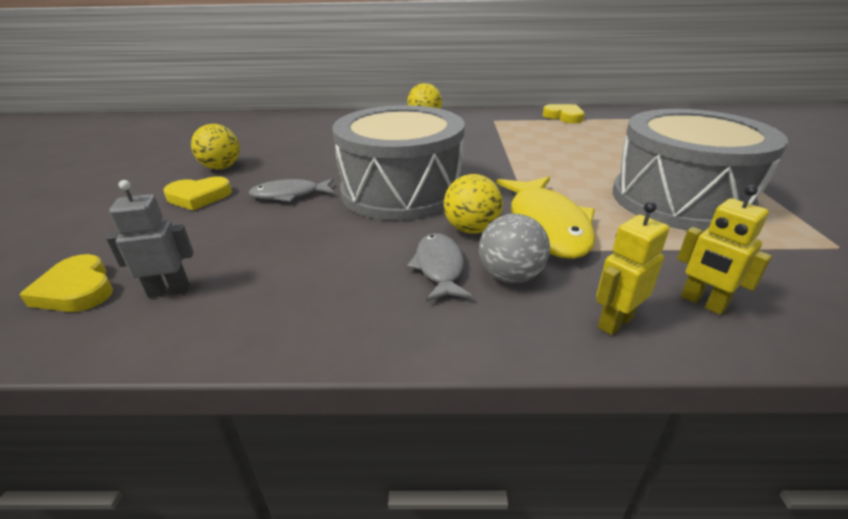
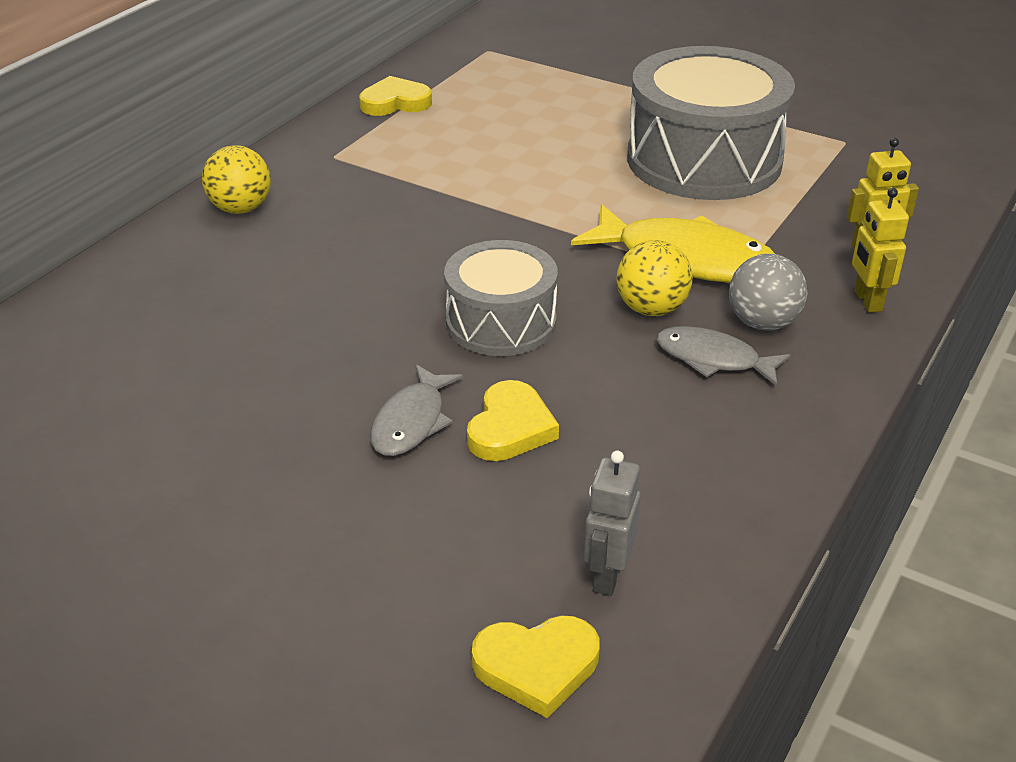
camera: 60 degrees left, 5 degrees up
(199, 197) = (319, 517): yellow heart -> yellow heart (510, 428)
(221, 167) = (207, 474): yellow ball -> none
(401, 191) = (501, 322): grey drum -> grey drum, size x0.59

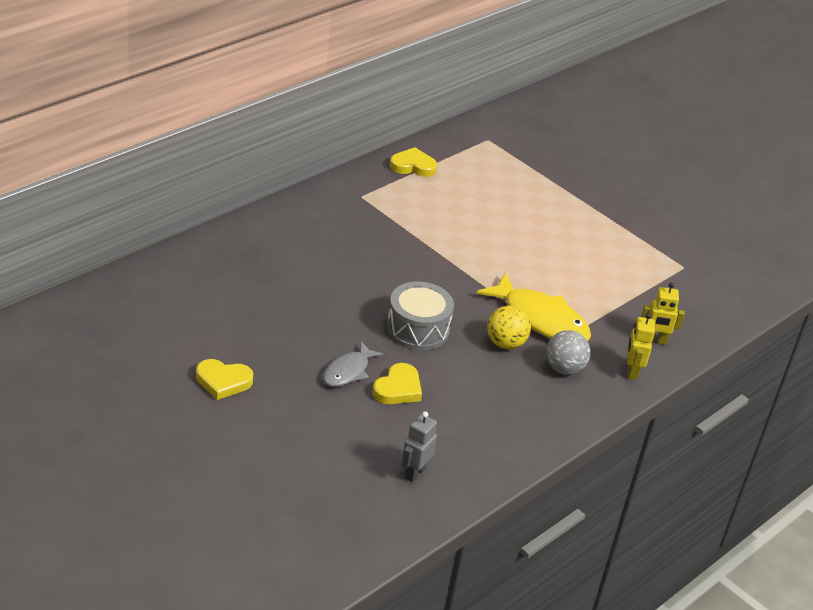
camera: 10 degrees right, 0 degrees up
(241, 208) = (296, 219): yellow ball -> none
(537, 666) = (363, 502): yellow heart -> yellow heart (223, 381)
(704, 160) = (586, 257): grey drum -> none
(713, 359) = (525, 381): grey fish -> none

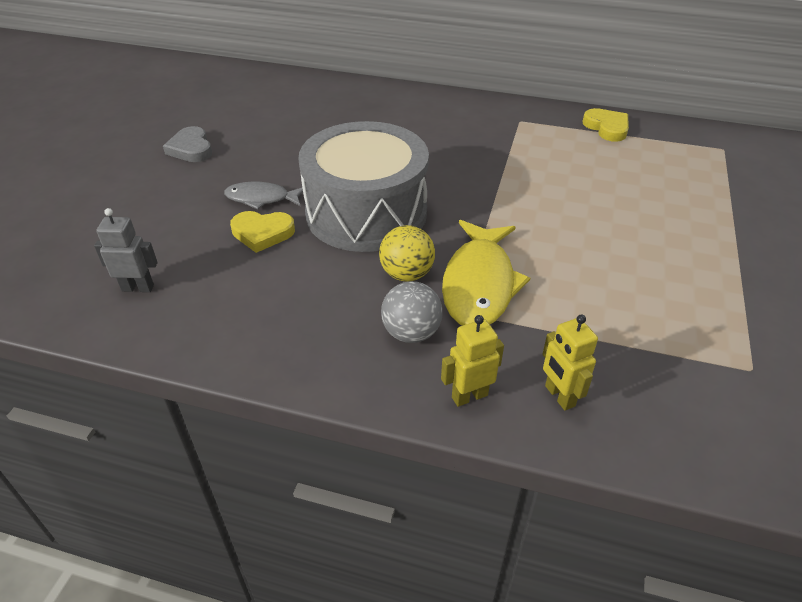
camera: 65 degrees right, 5 degrees up
(223, 381) = (191, 149): yellow heart -> grey heart
(417, 329) = (366, 213): grey drum -> grey drum, size x1.69

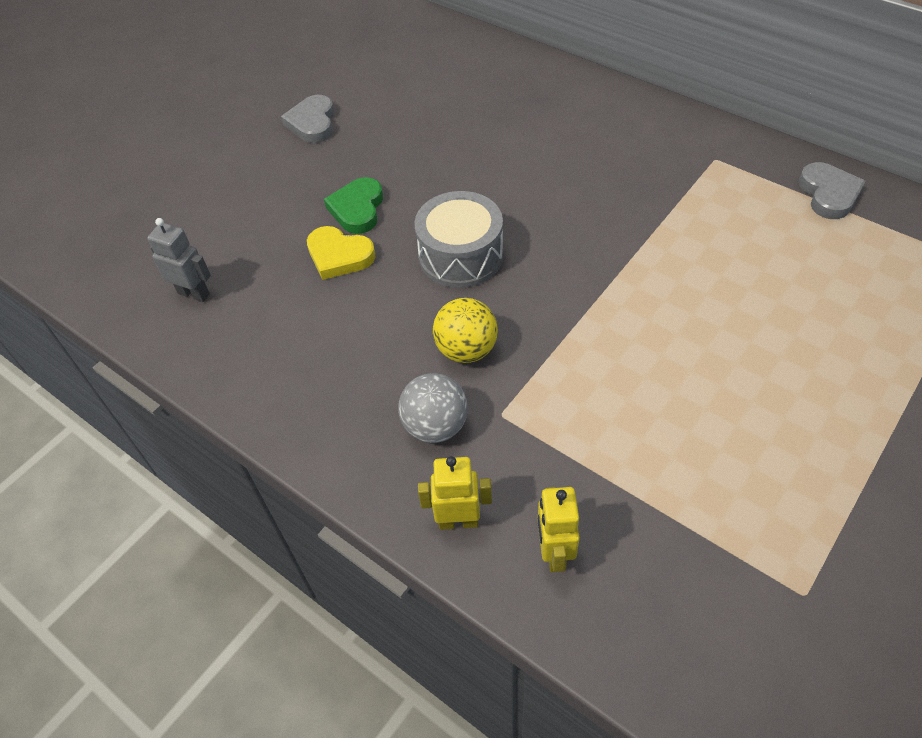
camera: 25 degrees right, 10 degrees up
(261, 198) = (357, 209): grey fish -> green heart
(366, 213) = (461, 256): grey drum -> grey drum, size x0.59
(479, 284) = (540, 385): yellow fish -> none
(607, 128) = (828, 194): yellow heart -> grey heart

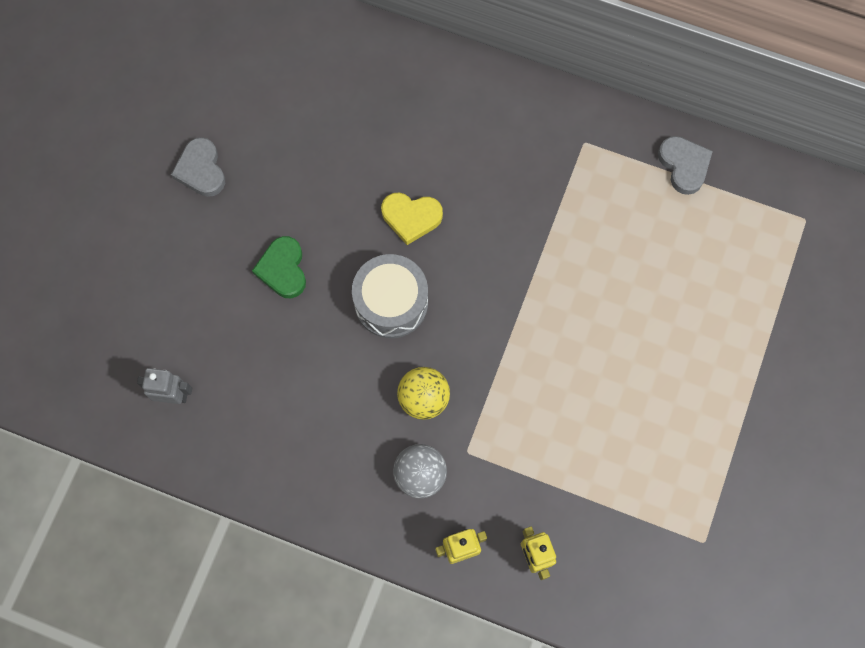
camera: 20 degrees left, 20 degrees up
(339, 256) = (285, 326): yellow heart -> yellow heart (411, 217)

